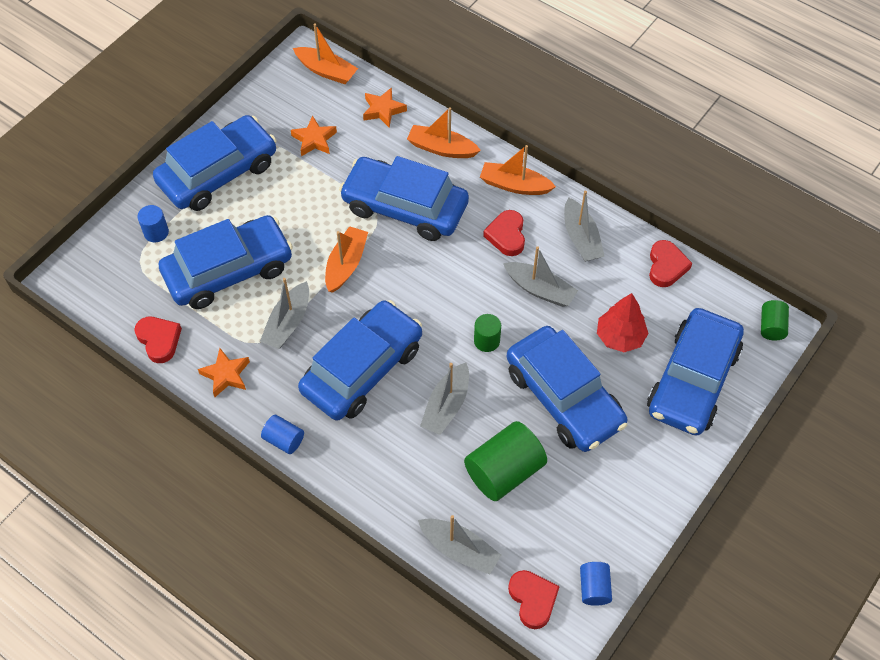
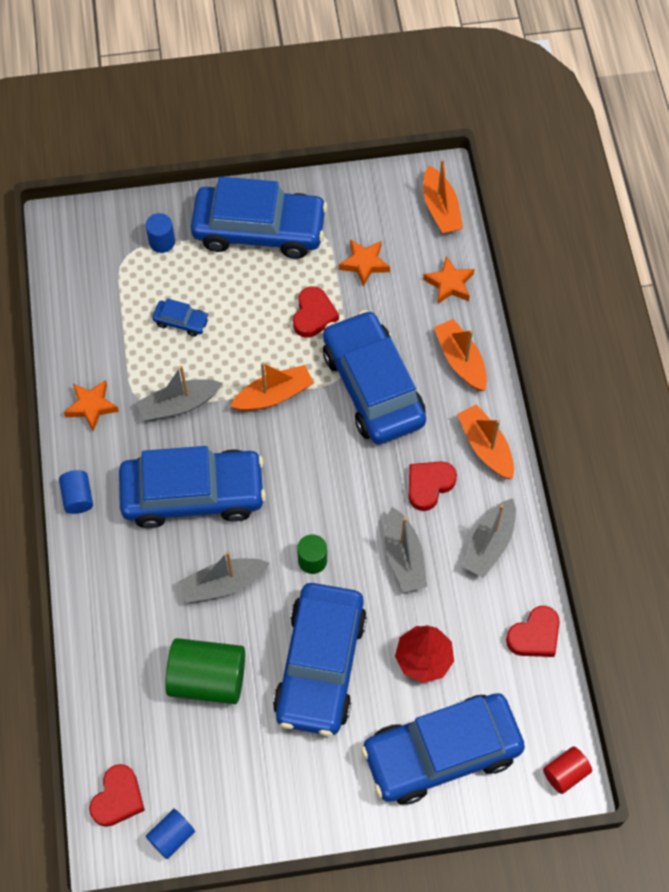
camera: 45 degrees right, 5 degrees up
(159, 340) = (74, 334): red heart -> red heart (313, 315)
(229, 270) = (181, 321): blue car -> blue car, size x0.40
(459, 549) = (108, 706): grey boat -> none
(771, 326) = (565, 773): green cylinder -> red cylinder

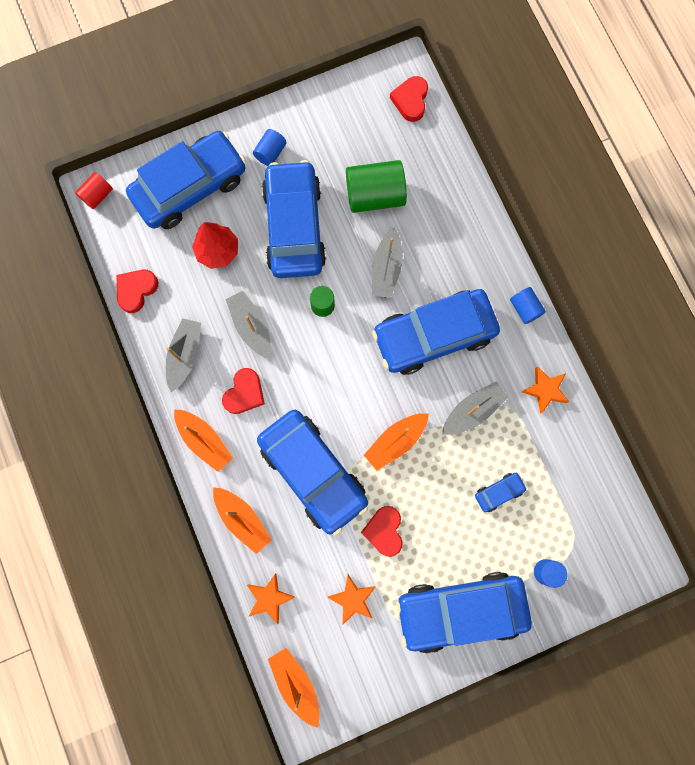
camera: 165 degrees right, 15 degrees up
(172, 836) = (365, 86): blue cylinder -> blue cylinder (270, 153)
(181, 321) = (499, 492): blue car -> blue car turned 150 degrees clockwise
(223, 584) = (386, 269): grey boat -> grey boat turned 135 degrees clockwise

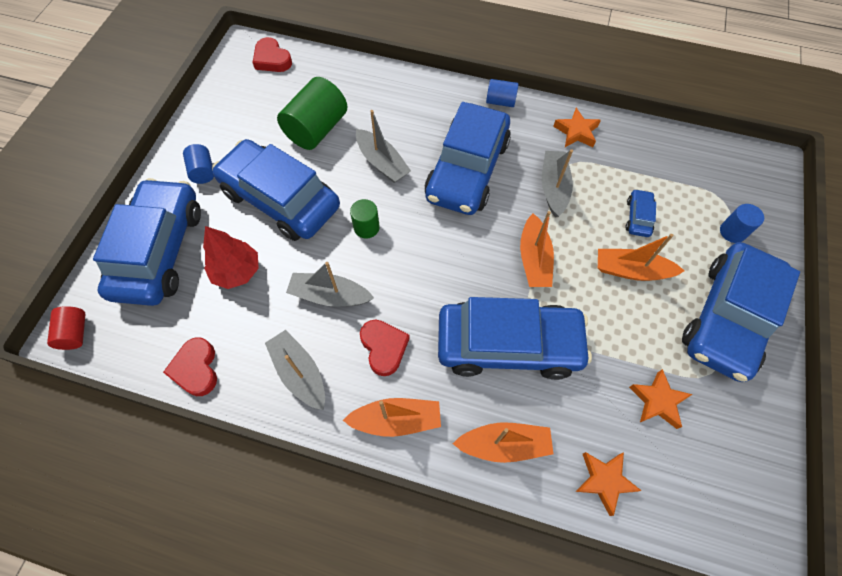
camera: 50 degrees left, 15 degrees down
(296, 683) = (714, 523): orange boat -> orange boat (631, 270)
(384, 531) = (609, 326): red heart -> none

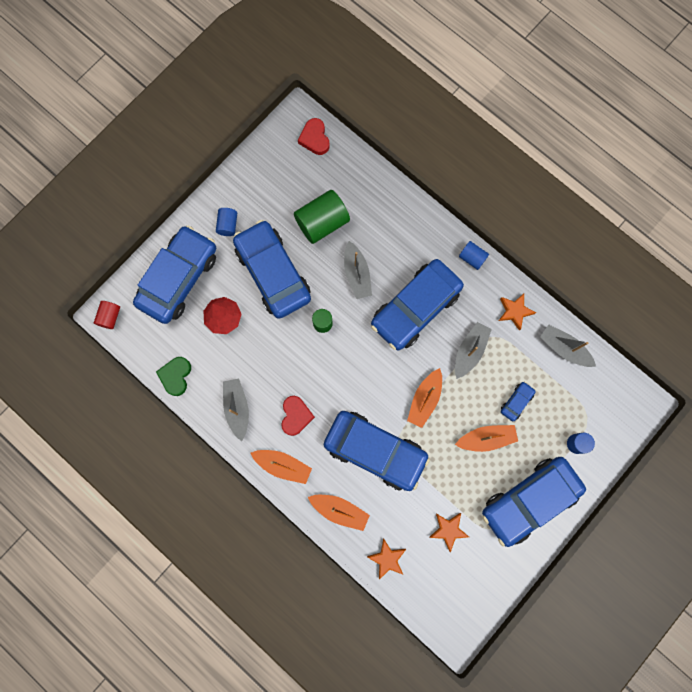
camera: 25 degrees right, 15 degrees up
(196, 369) = (176, 376): red heart -> green heart
(330, 296) = (277, 364): grey boat -> grey boat (564, 348)
(631, 270) = (486, 438): orange boat -> orange boat turned 135 degrees clockwise

